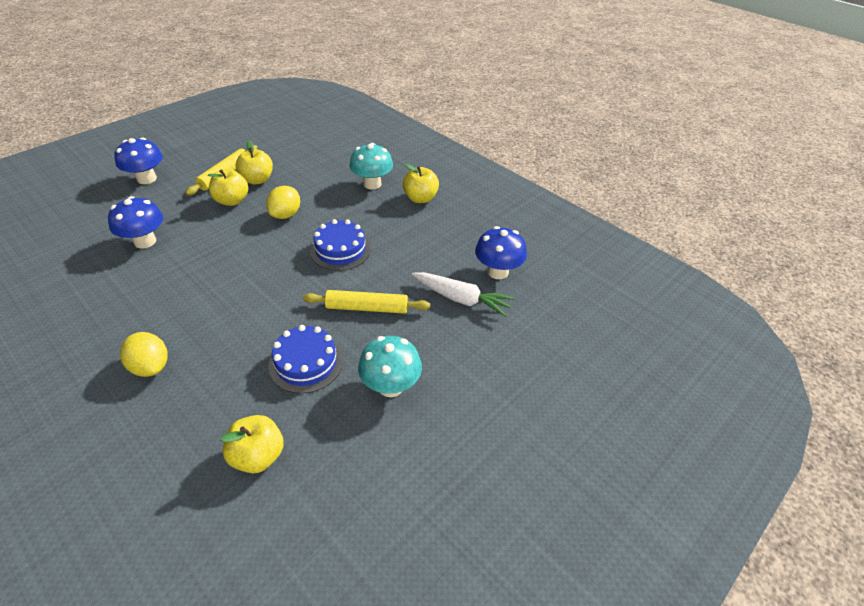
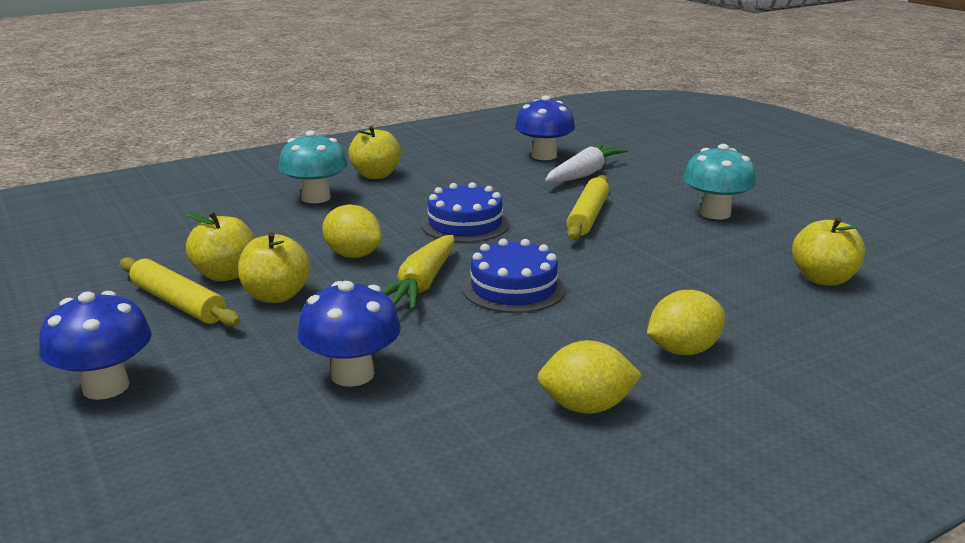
camera: 75 degrees left, 20 degrees down
(95, 327) = (586, 407): none -> yellow lemon
(246, 246) = (422, 284): none -> yellow carrot
(306, 363) = (679, 251): blue cake -> blue cake (514, 288)

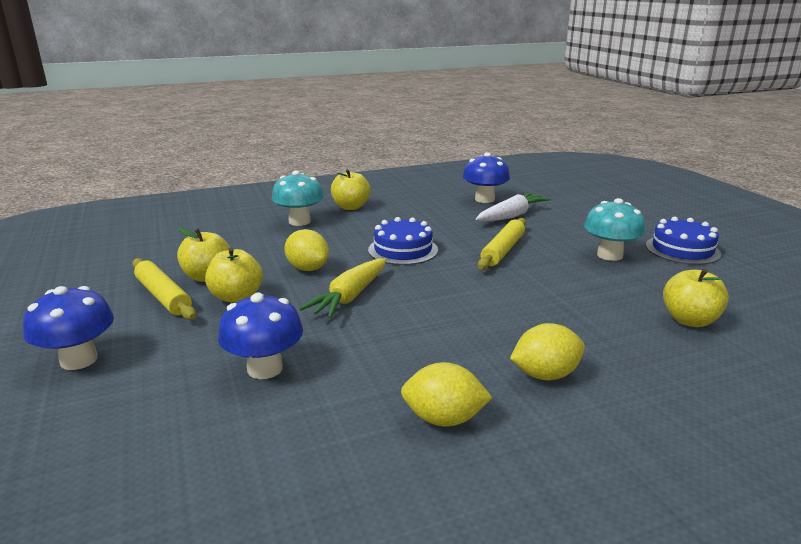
camera: 10 degrees right, 0 degrees up
(514, 288) = (421, 306): blue cake -> blue cake (682, 249)

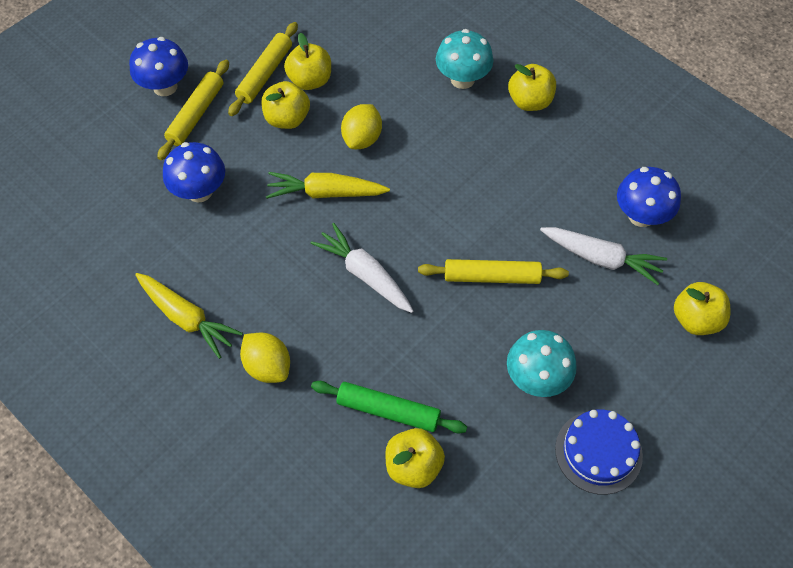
camera: 65 degrees right, 35 degrees up
(152, 347) = (196, 114): none -> yellow rolling pin
(403, 250) = (443, 192): blue cake -> none
(444, 419) = (186, 318): yellow lemon -> yellow carrot
(462, 298) = (365, 274): none -> white carrot
(579, 203) = (696, 320): none -> yellow apple
(624, 319) = (388, 411): none -> green rolling pin

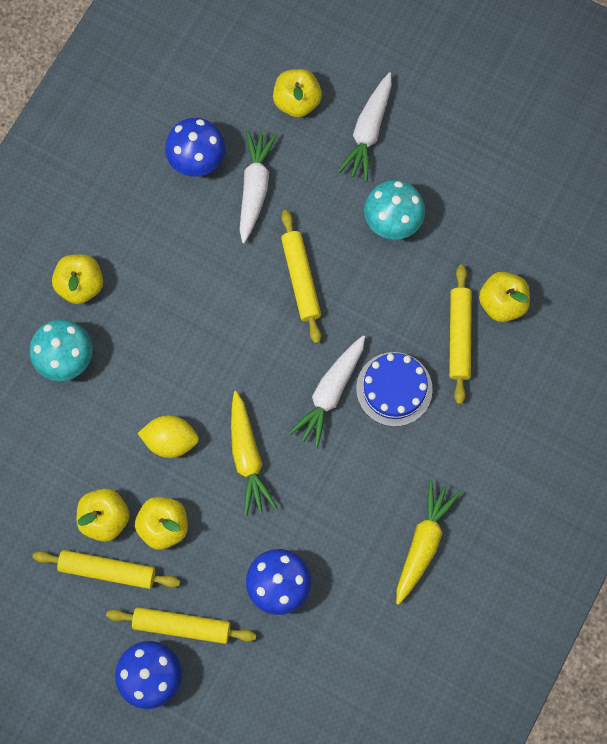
camera: 105 degrees left, 15 degrees up
(267, 366) = (449, 452): yellow lemon -> none
(388, 411) = (459, 336): green rolling pin -> yellow rolling pin
(598, 452) = (444, 162): blue cake -> blue cake (394, 389)
(649, 382) = (368, 131): none -> white carrot

